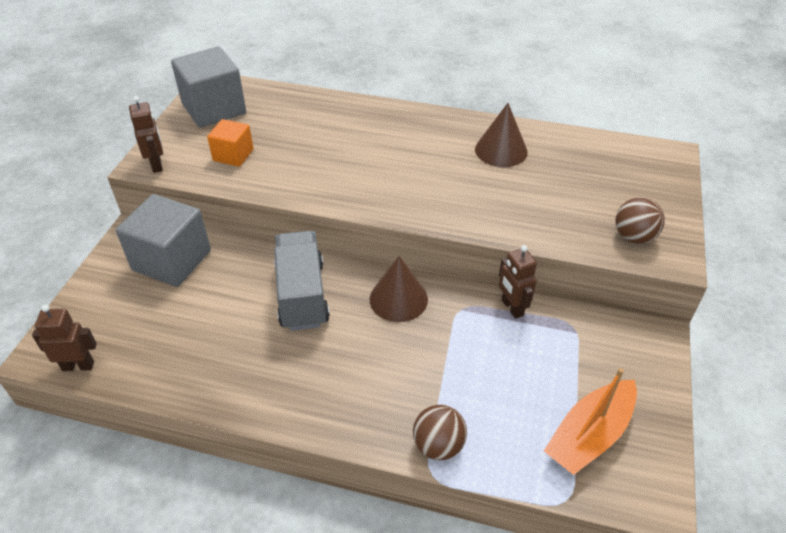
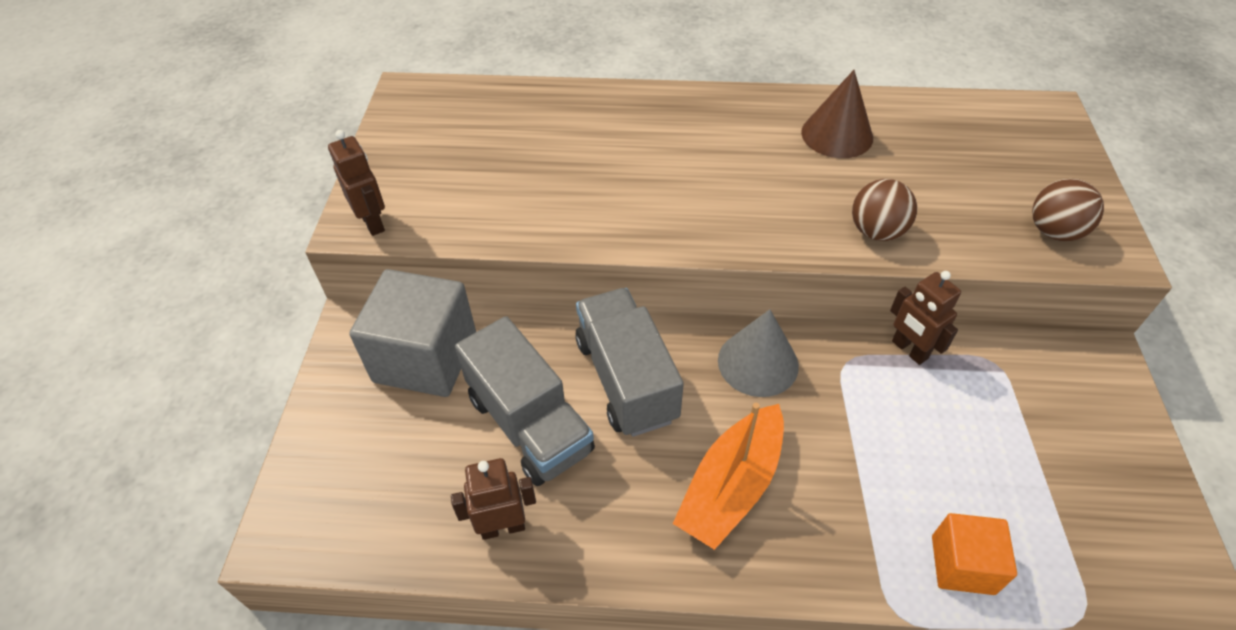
camera: 10 degrees left, 5 degrees up
(78, 366) = (342, 545): brown robot -> brown robot (502, 527)
(214, 109) = (425, 127): grey cube -> none
(226, 313) = (529, 424): none -> grey truck
(233, 155) = (478, 193): orange cube -> orange cube (962, 564)
(398, 299) = (758, 363): brown cone -> grey cone
(438, 445) = (889, 569): brown ball -> brown ball (876, 231)
(589, 435) = (1076, 515): orange boat -> orange boat (731, 486)

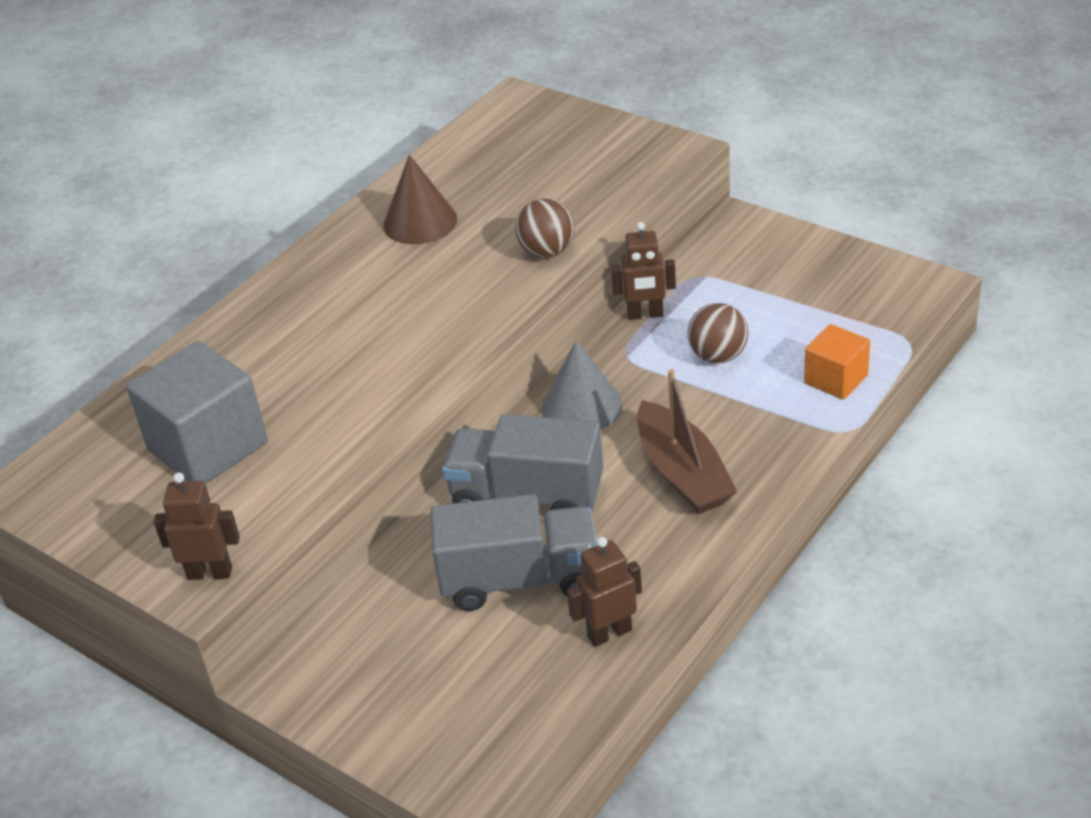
camera: 55 degrees left, 10 degrees down
(425, 357) = (376, 632): grey cube -> grey cube (208, 447)
(502, 527) = (609, 633): brown robot -> brown robot turned 45 degrees clockwise
(731, 486) = (682, 473): orange boat -> brown boat
(1054, 231) = (633, 165): brown ball -> brown ball (718, 356)

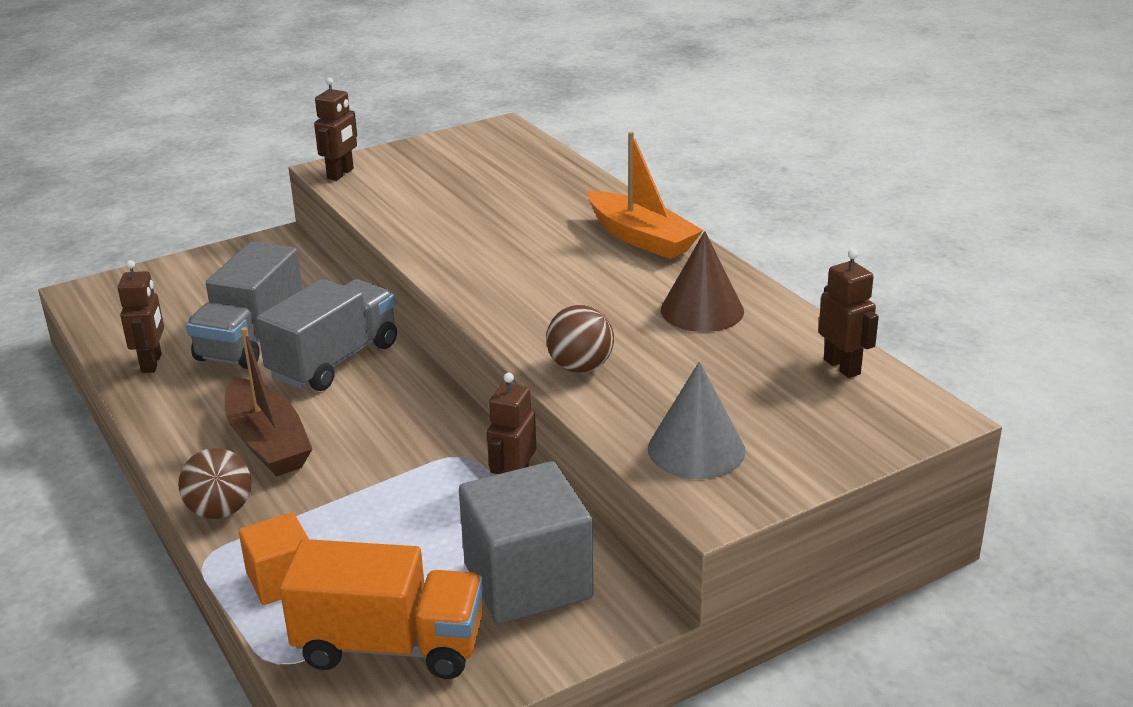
camera: 110 degrees right, 10 degrees down
(208, 447) = (472, 185): grey cube -> grey cube (528, 581)
(296, 291) = (641, 238): none -> orange boat
(471, 142) = (842, 366): none -> brown robot
(582, 406) = (414, 413): grey cone -> grey cone (696, 449)
(682, 473) = (268, 442): brown boat -> brown boat turned 120 degrees counterclockwise
(718, 356) = (401, 513): brown ball -> brown ball (220, 511)
(852, 302) = (390, 646): none -> orange truck

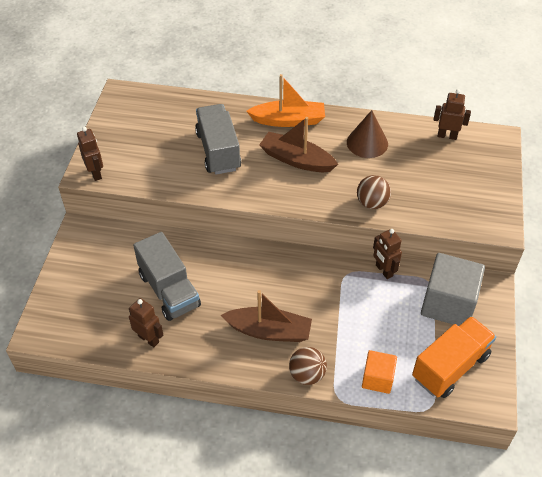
camera: 50 degrees left, 20 degrees up
(334, 361) = (224, 272): grey truck -> grey truck (218, 151)
(573, 276) = (296, 160): none -> brown boat
(696, 449) = (461, 209): grey cone -> none

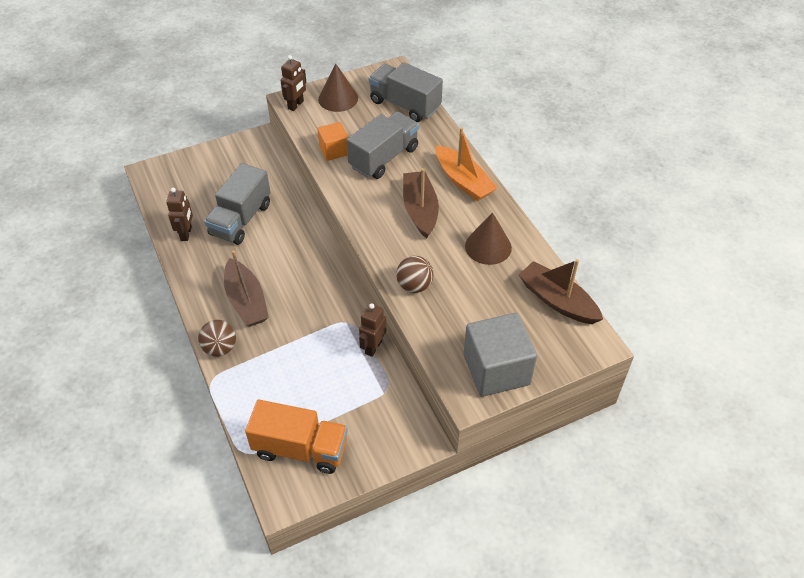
camera: 55 degrees right, 0 degrees up
(117, 143) = (338, 98): none -> brown cone
(169, 108) = (405, 105): none -> grey truck
(377, 379) = (249, 399): orange cube -> orange cube (334, 150)
(447, 136) = (557, 301): brown robot -> brown boat
(448, 303) = (373, 414): grey cube -> grey cube (496, 369)

